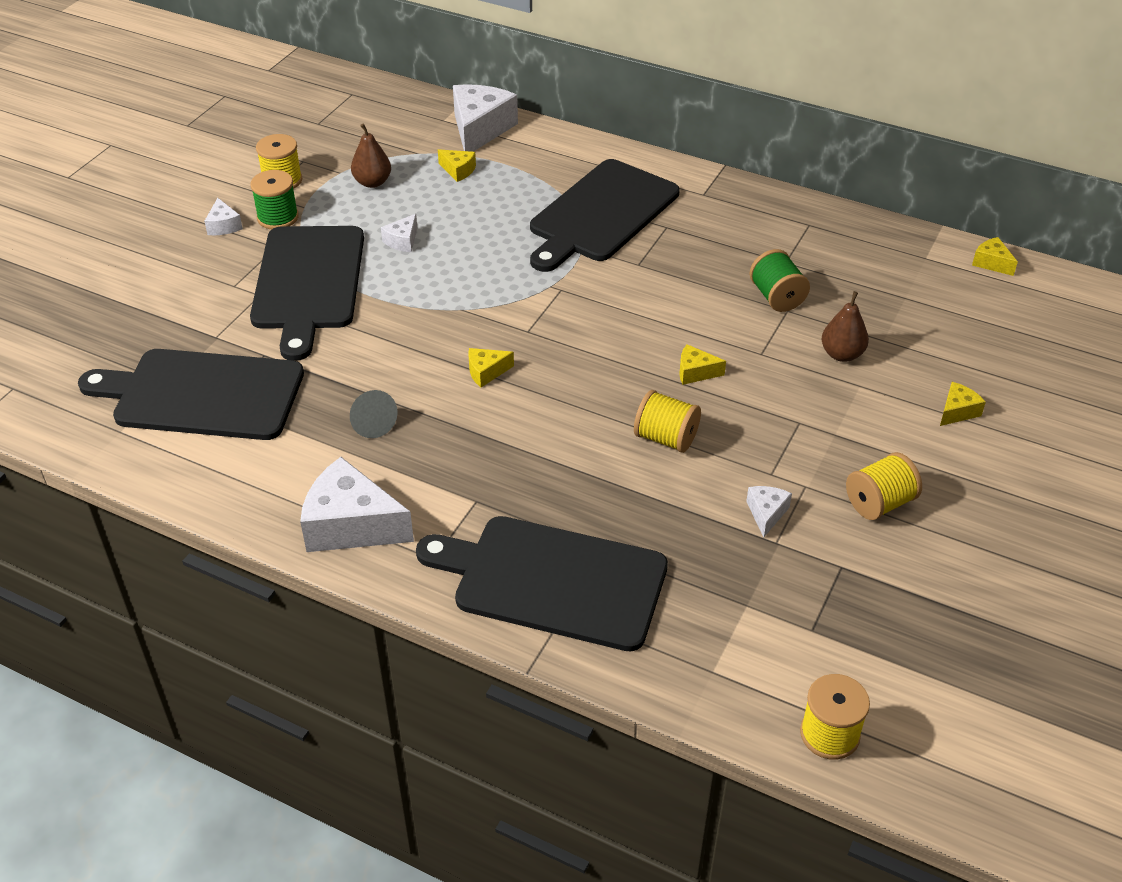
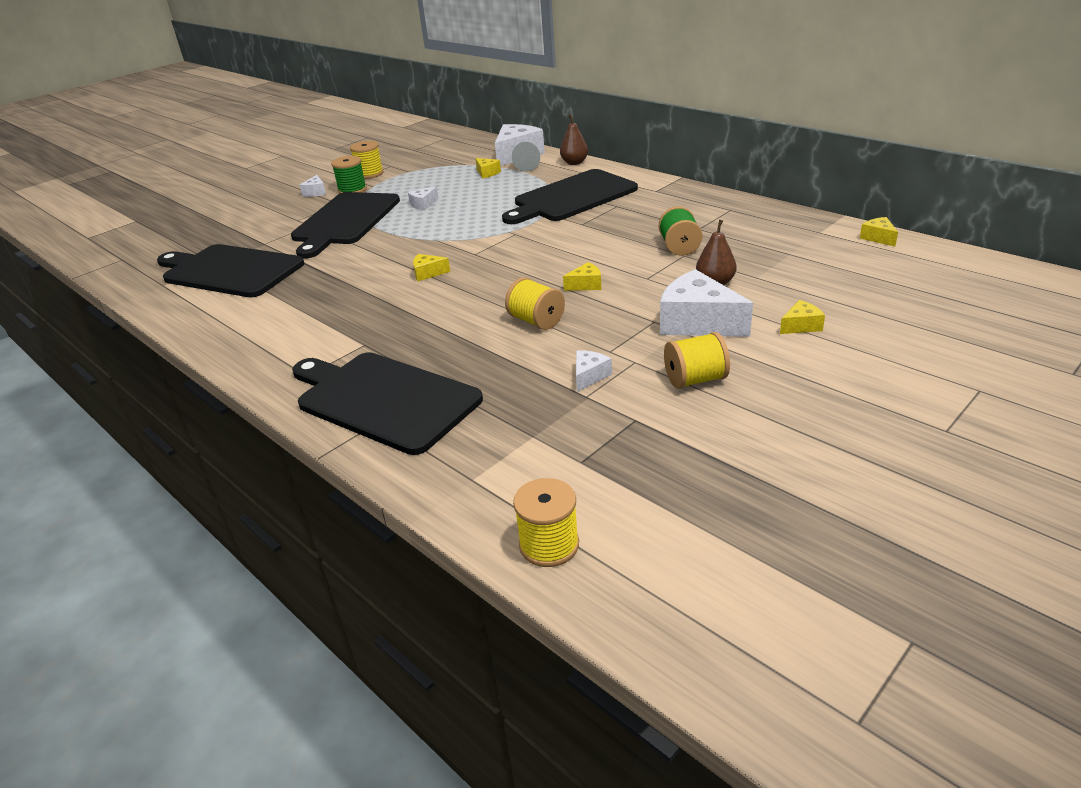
camera: 20 degrees right, 10 degrees down
(351, 525) = (264, 349): white cheese -> white cheese (697, 322)
(372, 182) = (426, 176): brown pear -> brown pear (574, 163)
(372, 423) = (326, 294): grey cone -> grey cone (526, 167)
(695, 372) = (586, 285): yellow cheese -> yellow cheese turned 135 degrees clockwise

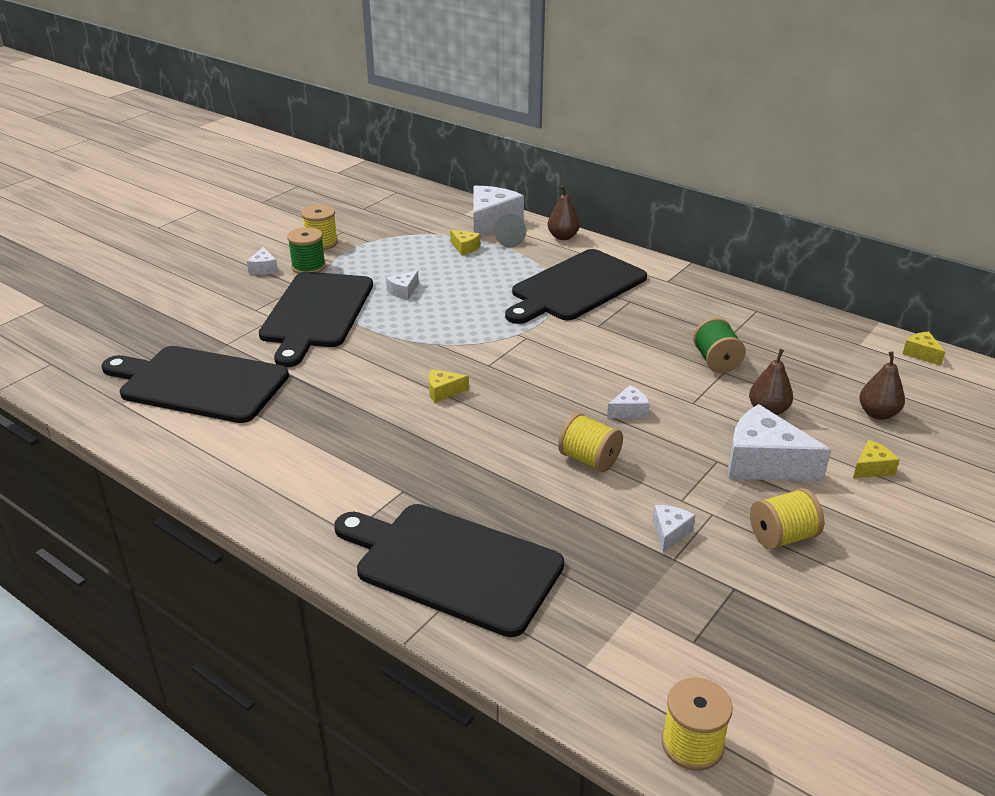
camera: 10 degrees left, 0 degrees up
(586, 285) = (629, 411): yellow cheese -> white cheese
(820, 284) = (878, 414): none -> brown pear

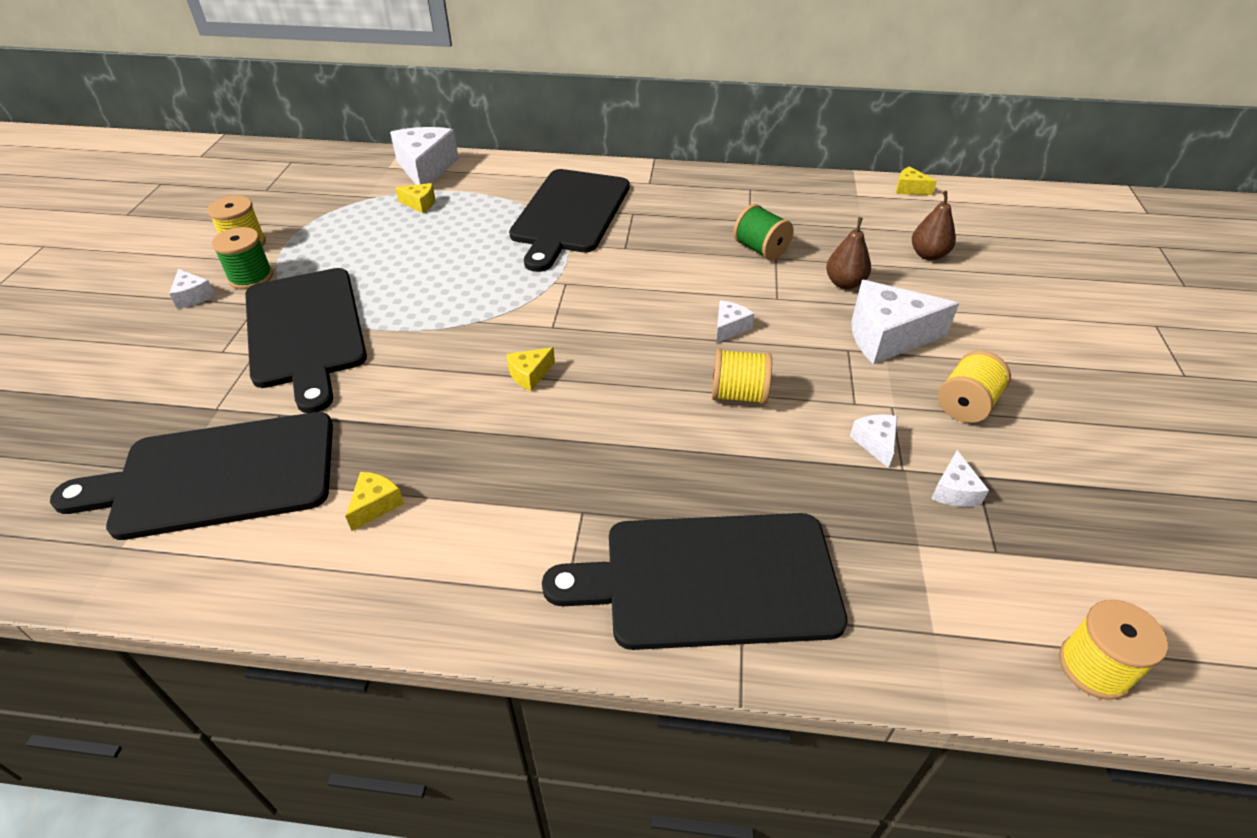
camera: 30 degrees left, 10 degrees up
(403, 291) = (390, 273): white cheese -> white cheese (954, 491)
(508, 241) = (460, 184): grey cone -> none
(563, 237) = (513, 165): brown pear -> none
(871, 468) = (969, 308): yellow cheese -> yellow cheese (375, 505)

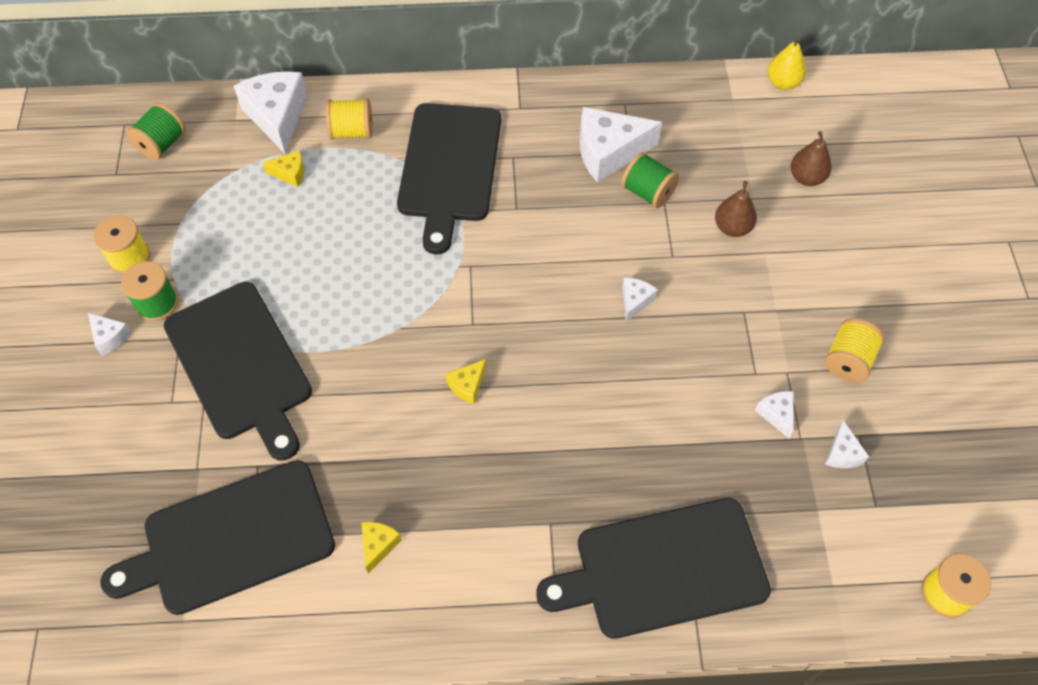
camera: 10 degrees left, 15 degrees up
(316, 175) = (162, 144): none -> green spool
(738, 395) = (656, 380): yellow spool -> yellow spool (352, 132)
(887, 336) = (776, 290): white cheese -> white cheese (609, 152)
(909, 189) = (783, 83): yellow cheese -> yellow pear

